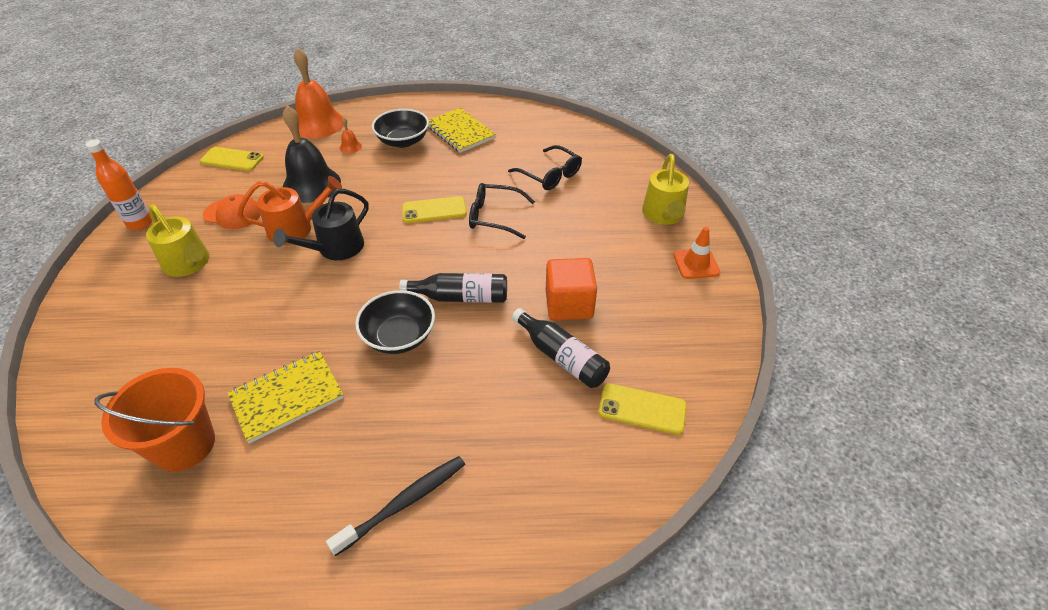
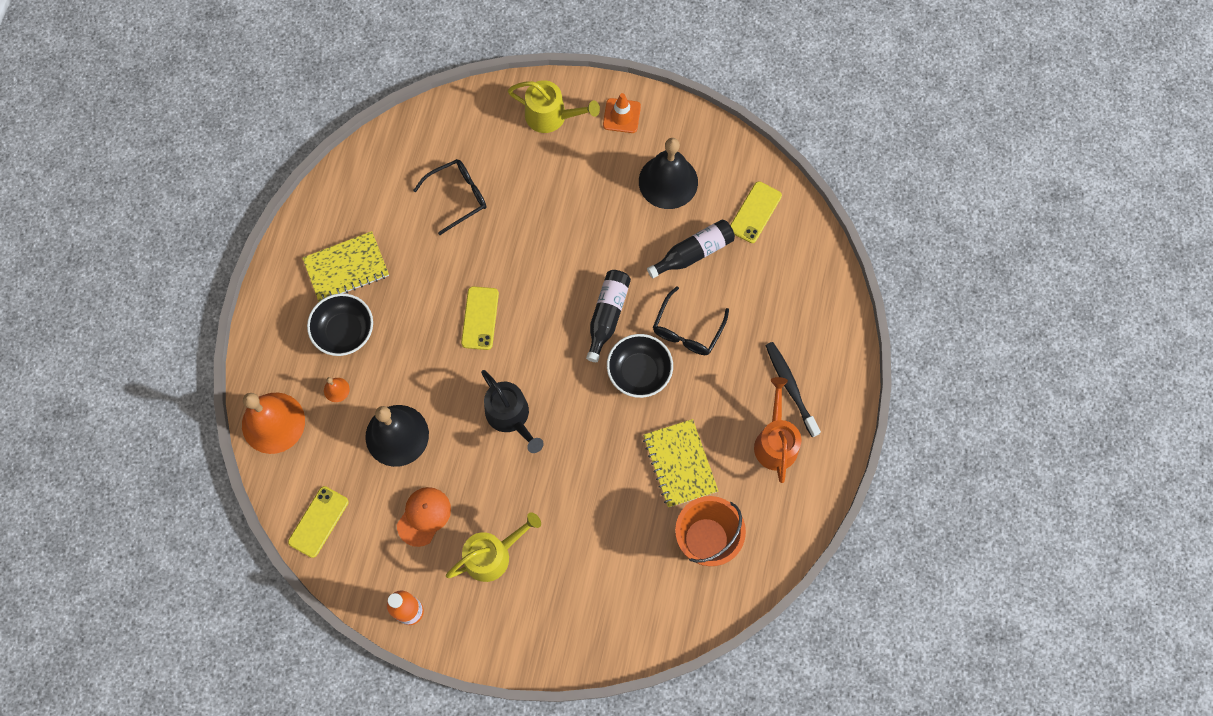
camera: 75 degrees left, 25 degrees up
(296, 228) = (468, 453): orange watering can -> orange watering can (775, 441)
(494, 217) = (507, 264): black glasses -> black glasses (687, 329)
(569, 304) = (640, 231): orange cube -> none
(640, 316) = (668, 181): none -> black bell

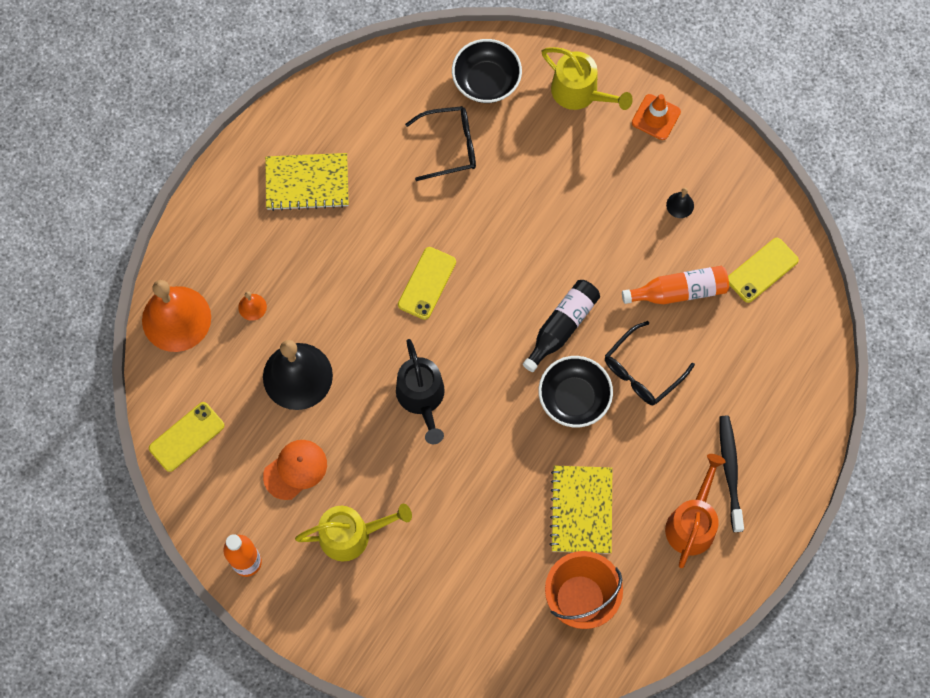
camera: 20 degrees right, 0 degrees up
(344, 331) = (282, 249): black bowl -> black bowl (486, 81)
(668, 181) = (680, 205): black bell -> black bell, size x0.41
(693, 253) = (679, 291): black bottle -> orange bottle

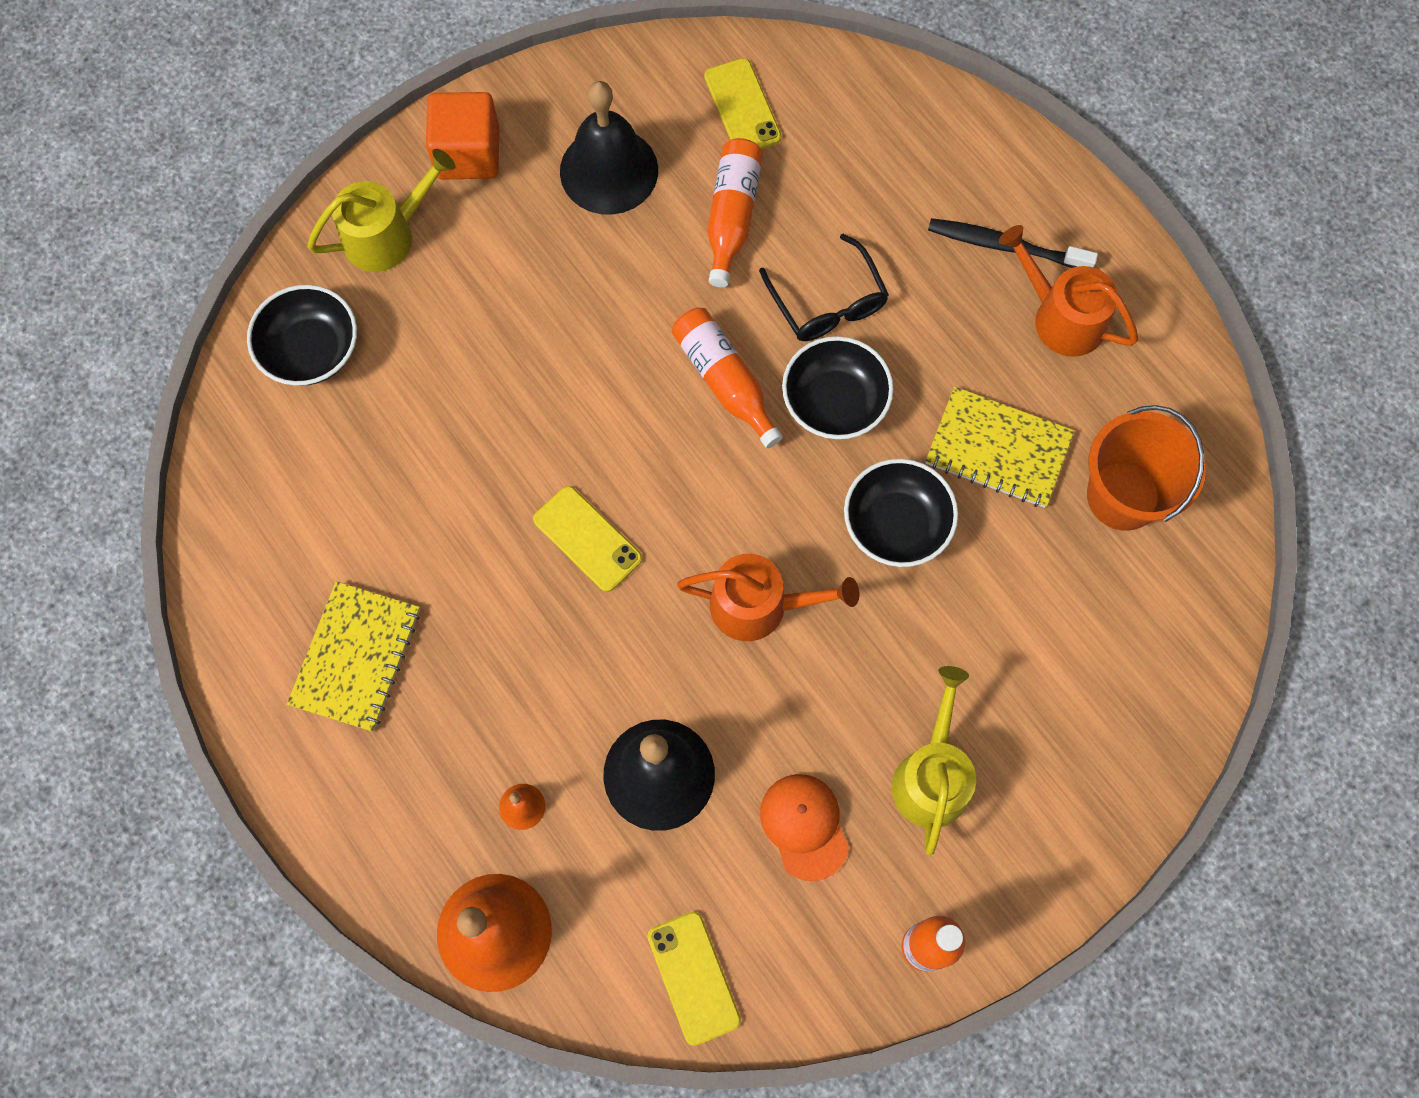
camera: 70 degrees left, 0 degrees up
(422, 397) = (759, 606): black watering can -> orange watering can
(449, 146) = (389, 435): black glasses -> none
(505, 462) = (896, 524): none -> black bowl
(562, 327) = (725, 381): black bottle -> orange bottle
(656, 117) = (468, 153): orange traffic cone -> orange cube
(680, 205) = (609, 170): black bell -> black bell, size x2.44

